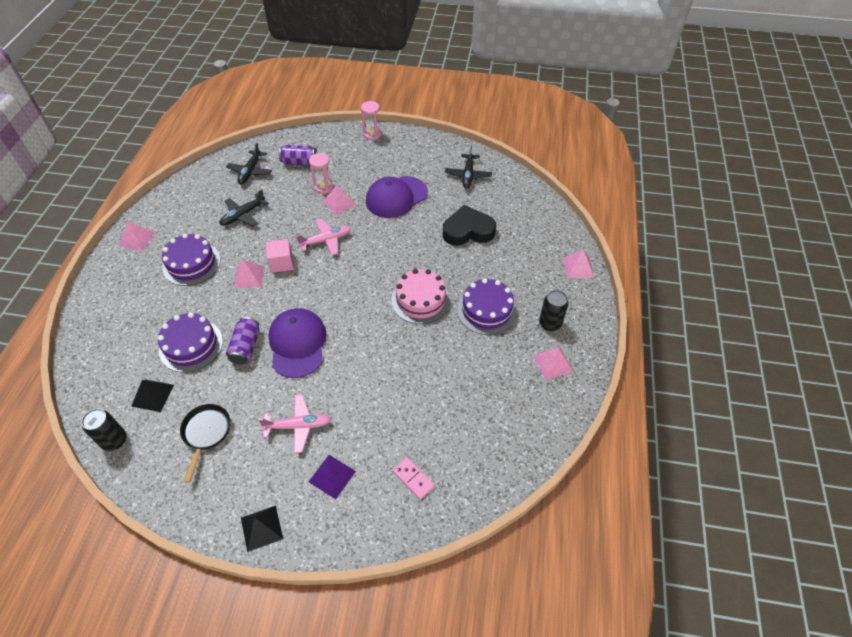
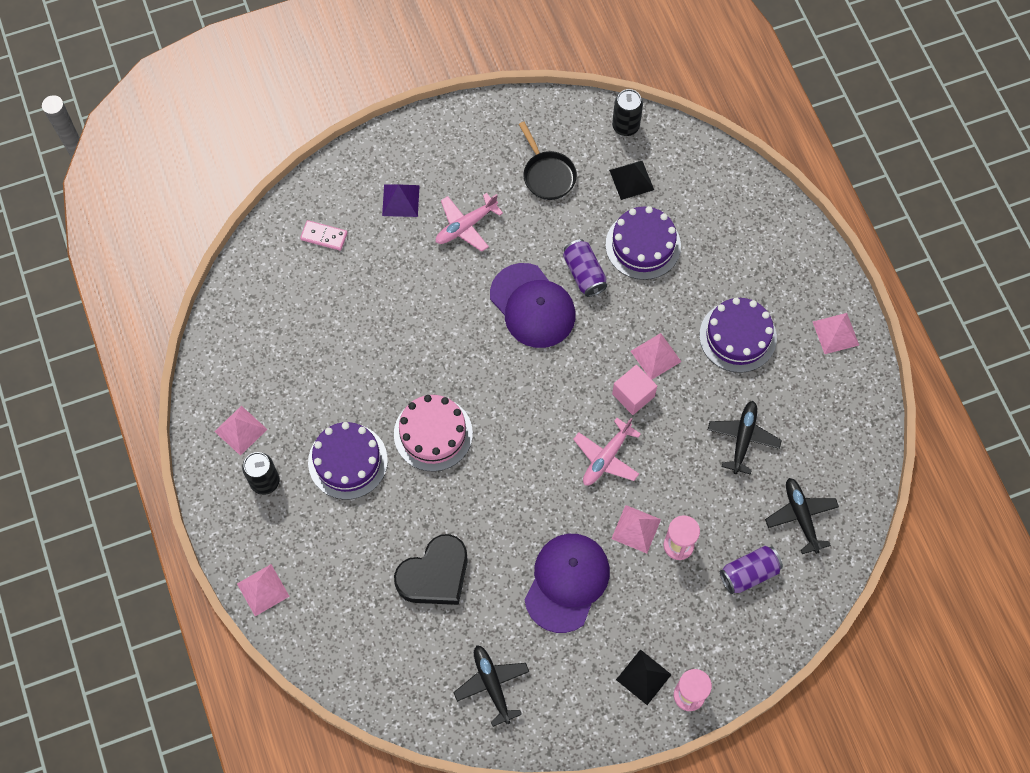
camera: 150 degrees right, 15 degrees up
(261, 528) = (432, 131): black pyramid -> black pyramid (643, 677)

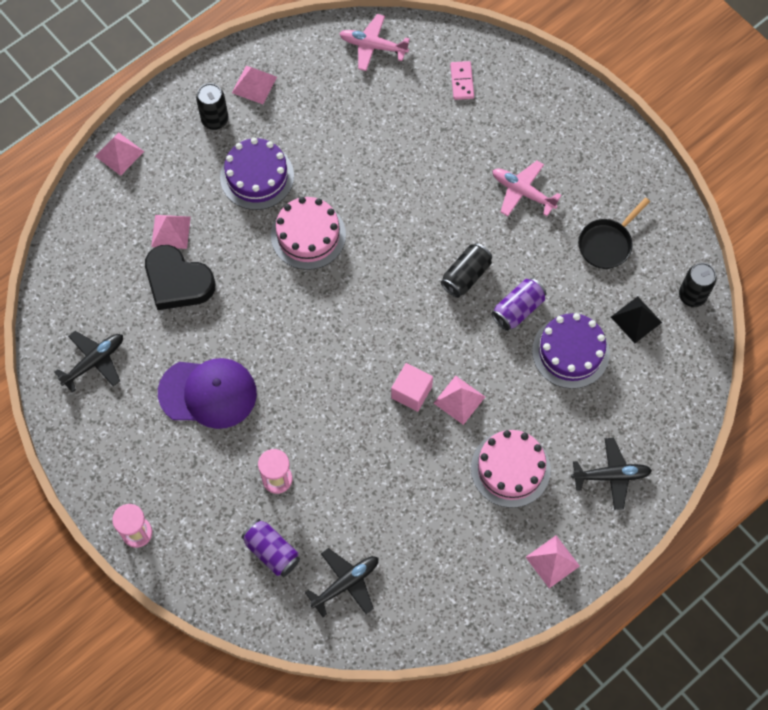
camera: 70 degrees right, 0 degrees up
(400, 200) = (524, 129): purple pyramid -> none
(532, 306) = (466, 275): purple cap -> black can
(606, 458) = (340, 388): pink plane -> pink plane (373, 46)
(636, 529) = (280, 436): pink pyramid -> pink pyramid (171, 231)
(643, 677) = (141, 487): black pyramid -> none
(737, 336) = (510, 468): purple cake -> pink cake
(743, 438) = (405, 505): black plane -> black plane (611, 476)

